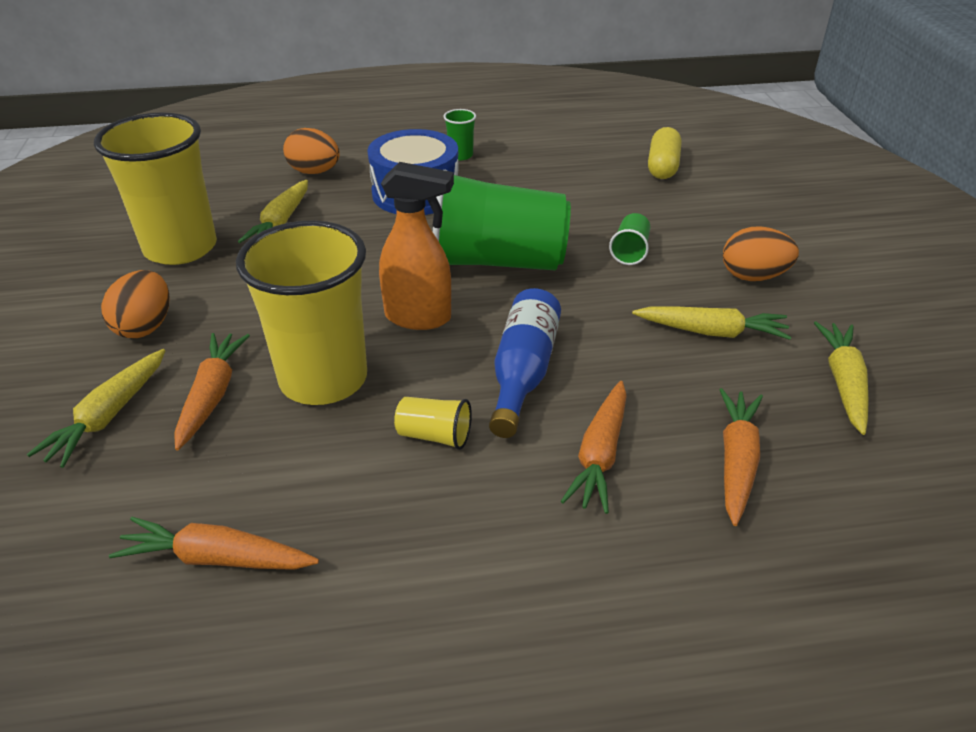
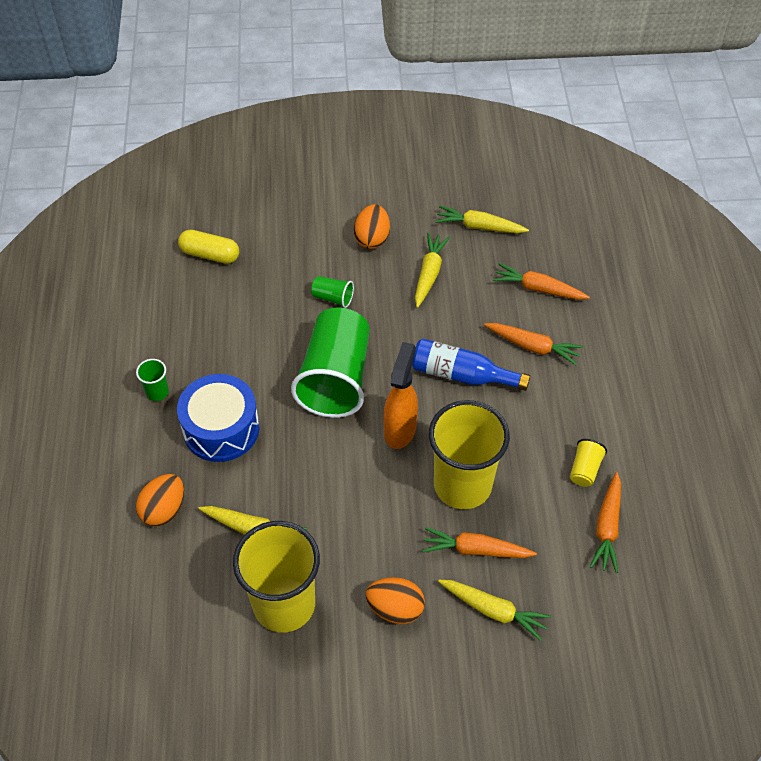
camera: 85 degrees left, 15 degrees up
(434, 436) = (516, 424): yellow cup -> yellow cup (585, 469)

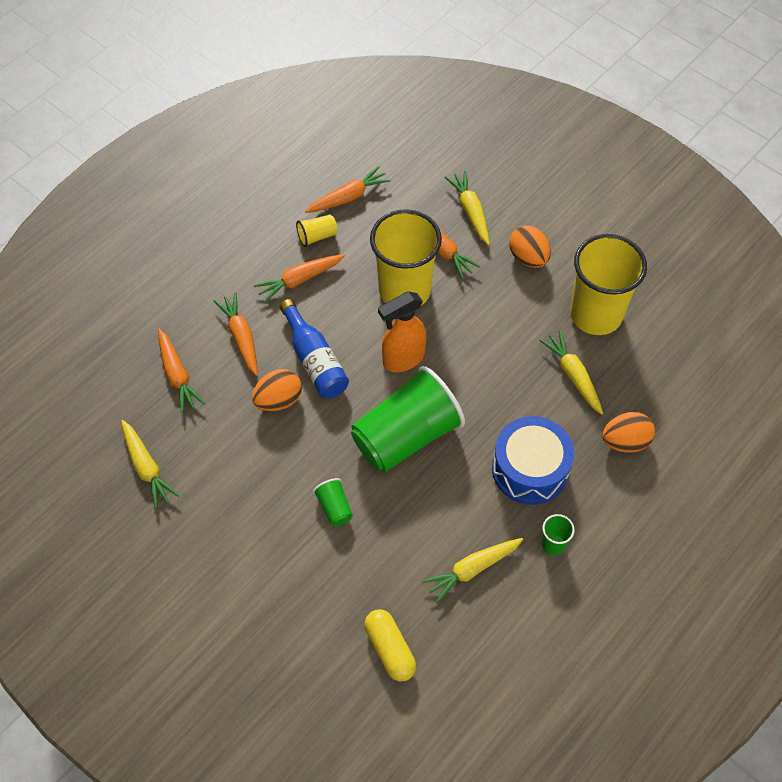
camera: 135 degrees left, 5 degrees up
(372, 238) = (240, 536): orange egg -> orange egg (278, 400)
(429, 274) = (237, 461): yellow carrot -> yellow carrot (472, 569)
(550, 422) = (299, 280): none -> orange carrot

